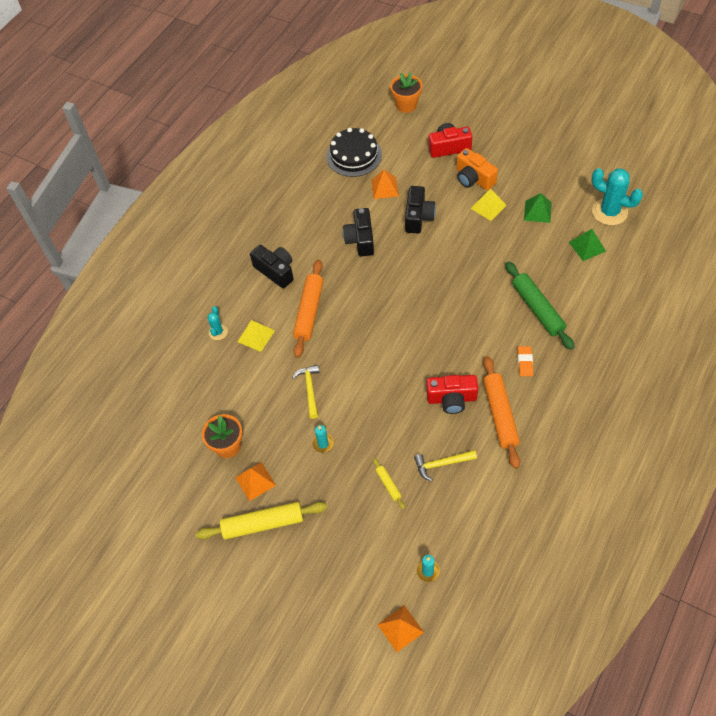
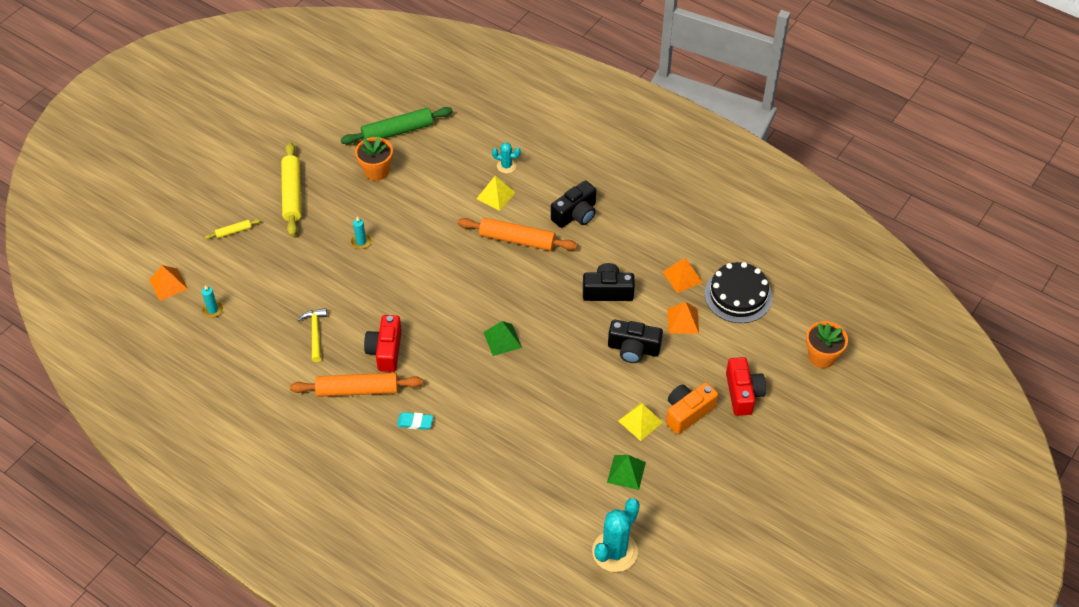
camera: 90 degrees right, 5 degrees down
(255, 481) = (335, 190): orange pyramid -> orange pyramid (682, 277)
(309, 389) = (423, 235): yellow hammer -> none
(388, 484) = (305, 288): yellow rolling pin -> yellow rolling pin (233, 231)
(525, 362) = (415, 422): orange eraser -> turquoise eraser
(537, 309) = (482, 447): green rolling pin -> green rolling pin (397, 131)
(587, 246) = (564, 515): green pyramid -> green pyramid (502, 340)

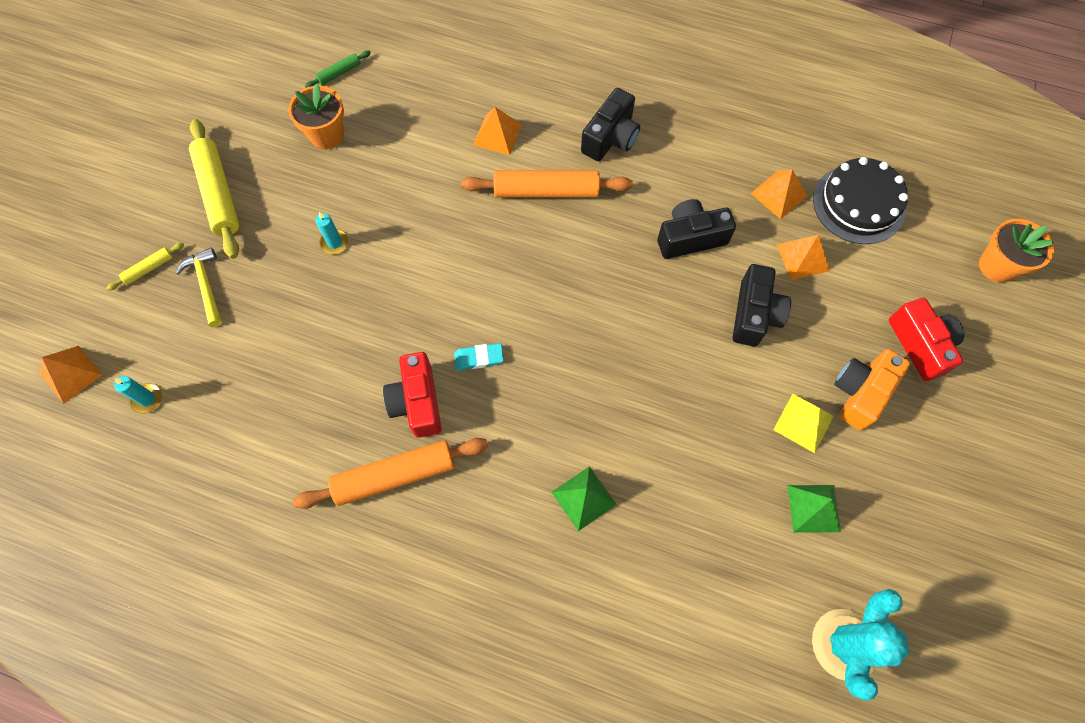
camera: 15 degrees left, 15 degrees up
(315, 333) = (308, 399): yellow hammer -> yellow hammer (206, 285)
(397, 131) = (339, 73): green rolling pin -> green rolling pin, size x0.47
(415, 422) = (493, 507): turquoise eraser -> turquoise eraser (479, 358)
(495, 195) = (497, 134): yellow pyramid -> orange pyramid
(502, 340) = (575, 344): green pyramid -> green pyramid (584, 498)
(506, 166) = (498, 90): turquoise cactus -> none
(633, 349) = (754, 314): black camera -> black camera turned 75 degrees counterclockwise

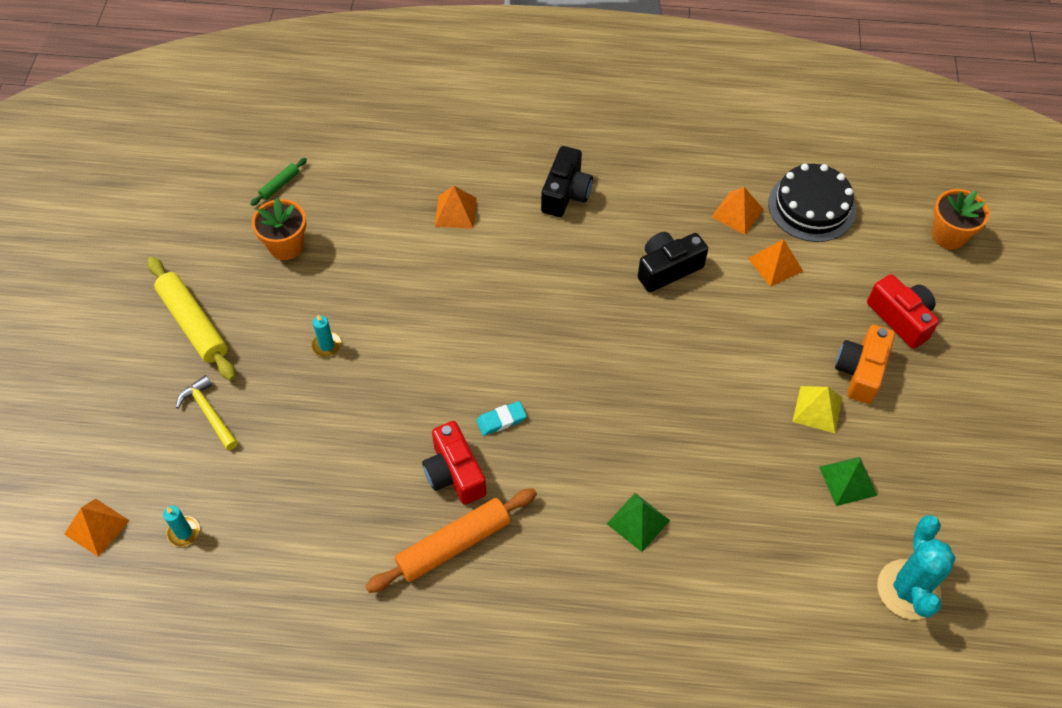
camera: 15 degrees left, 10 degrees down
(149, 269) = (144, 410): yellow rolling pin -> none
(546, 191) = (519, 254): orange rolling pin -> none
(754, 314) = (746, 324): black camera -> none

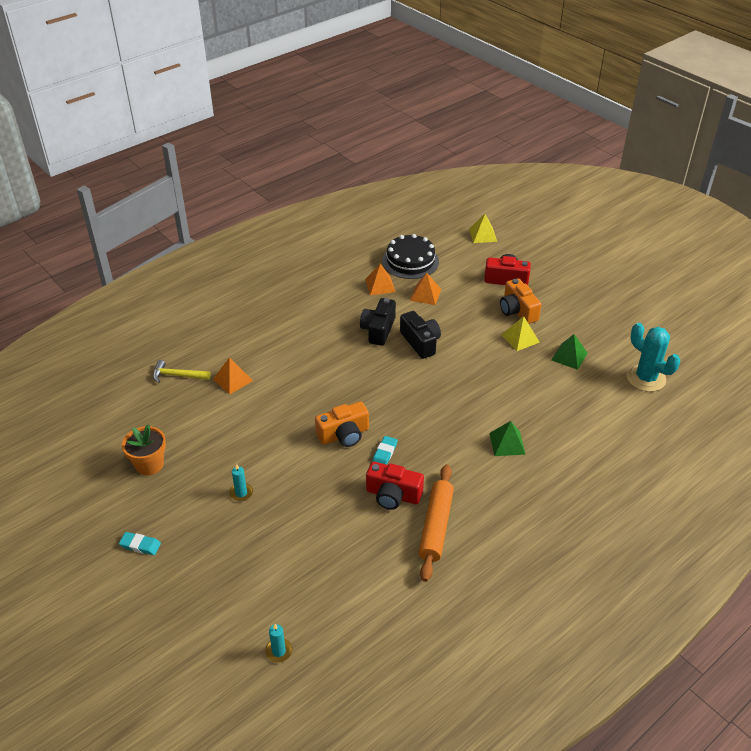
camera: 45 degrees left, 15 degrees down
(96, 527) = (218, 698): orange pyramid -> none
(193, 324) = (140, 545): yellow rolling pin -> turquoise eraser
(209, 413) = (213, 581): yellow hammer -> yellow hammer (178, 375)
(280, 185) = (104, 438): green rolling pin -> none
(487, 364) = (344, 435): none -> orange camera
(565, 193) = (283, 332): black camera -> black camera (420, 342)
(948, 235) = (483, 235): orange flower pot -> yellow pyramid

